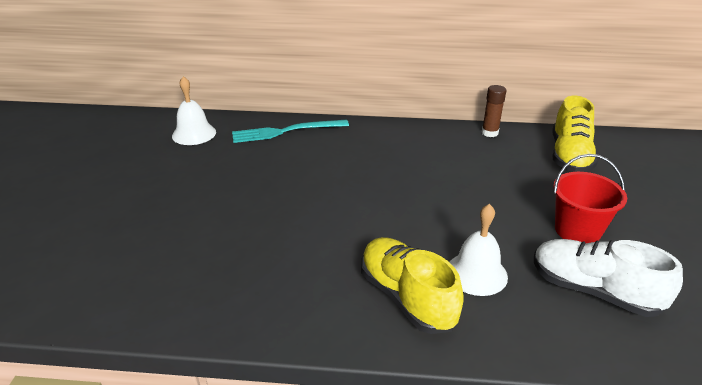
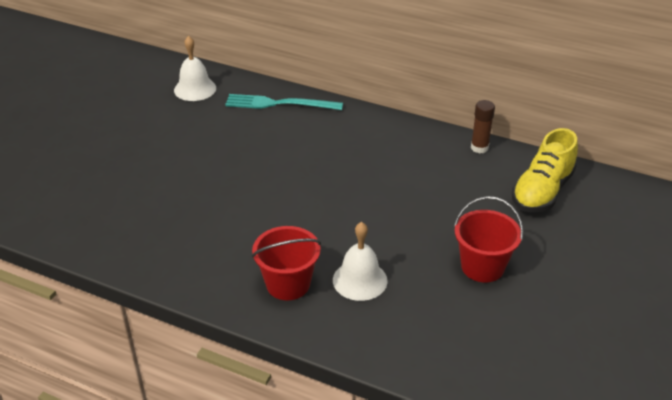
camera: 20 degrees right, 5 degrees up
(407, 297) = (288, 284): yellow shoe -> red bucket
(593, 291) = (450, 321): white shoe -> none

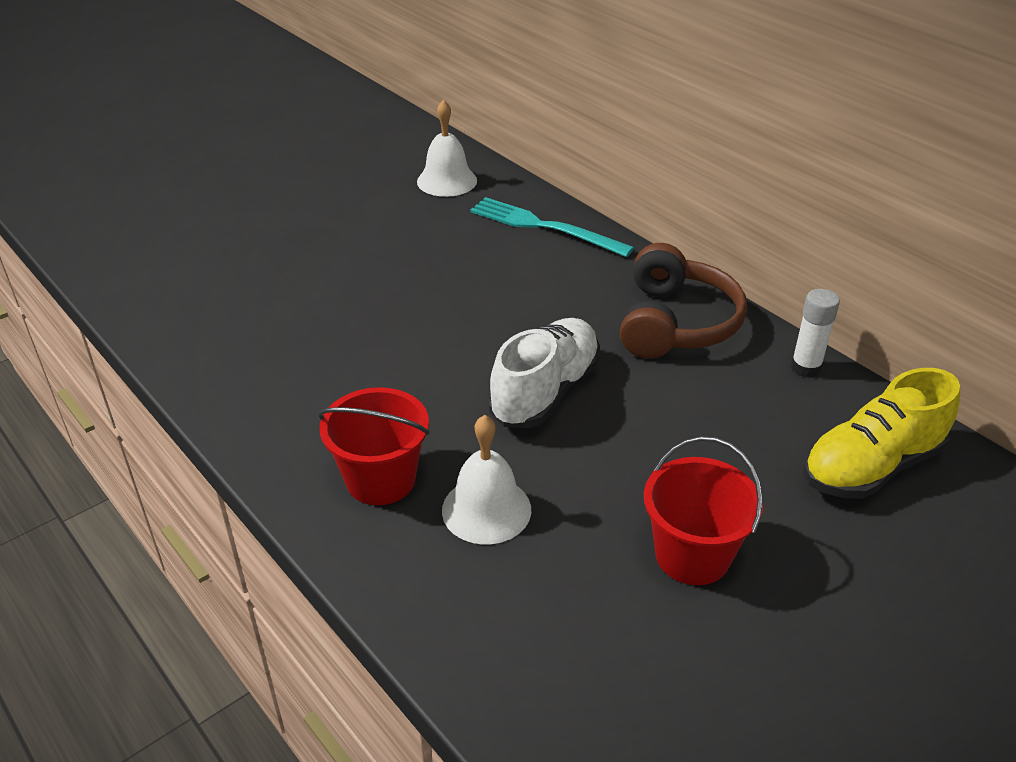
camera: 25 degrees right, 0 degrees up
(348, 204) = (545, 391): none -> white shoe
(395, 142) = (676, 323): none -> brown headphones
(479, 148) = (805, 367): brown glue stick -> white glue stick

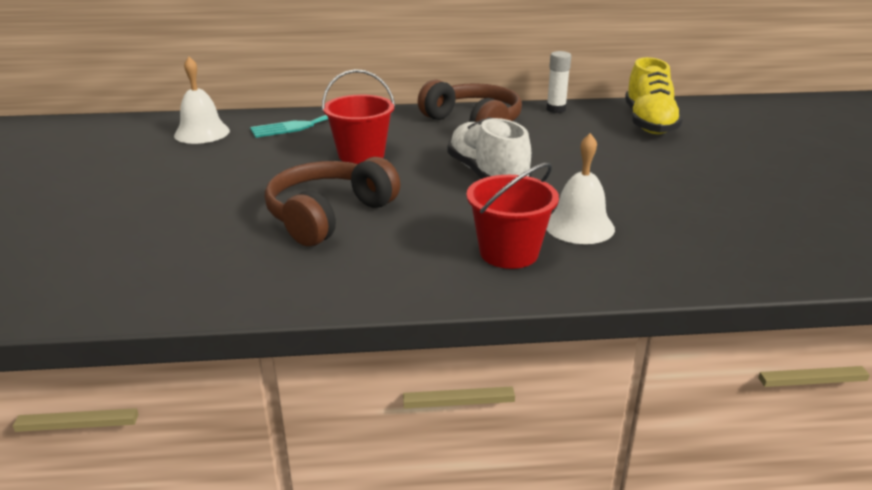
camera: 55 degrees left, 10 degrees down
(355, 333) = (328, 215): none -> brown headphones
(692, 555) = (676, 182): red bucket -> red bucket (361, 155)

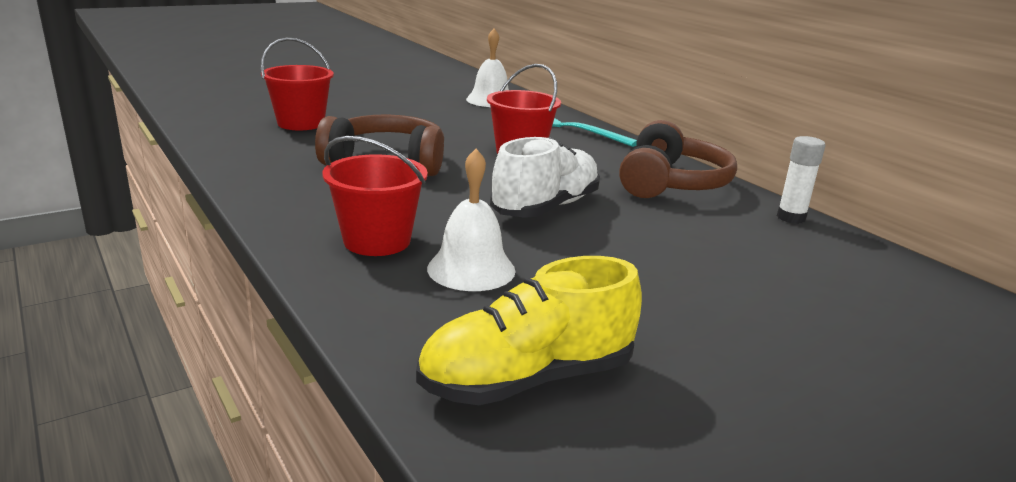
camera: 60 degrees right, 5 degrees down
(153, 240) = (301, 123): none -> red bucket
(649, 123) = (859, 282): yellow shoe -> yellow shoe (527, 379)

